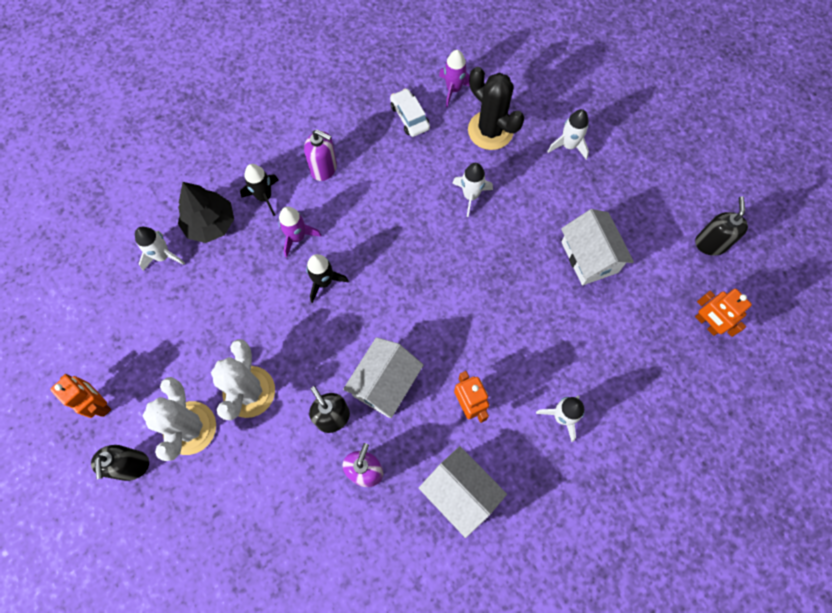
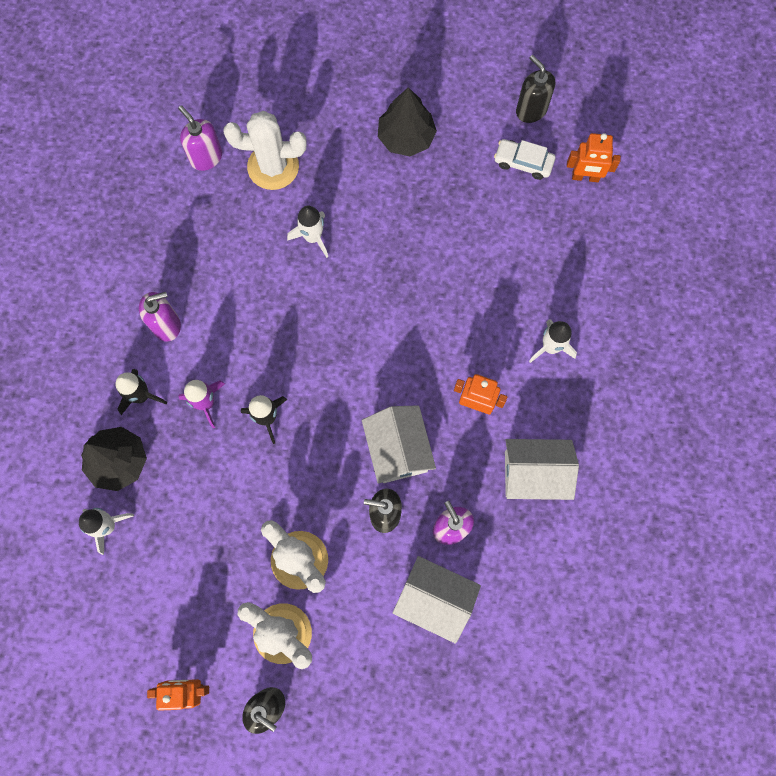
camera: 45 degrees left, 5 degrees up
(409, 117) = (193, 215): white car -> white car (523, 162)
(453, 89) = (206, 157): purple rocket -> purple soap dispenser
(490, 130) = (273, 167): black cactus -> white cactus
(568, 145) = (349, 124): white rocket -> none
(589, 257) = (453, 203): white house -> white house (435, 599)
(599, 186) = (406, 137): none -> black tree

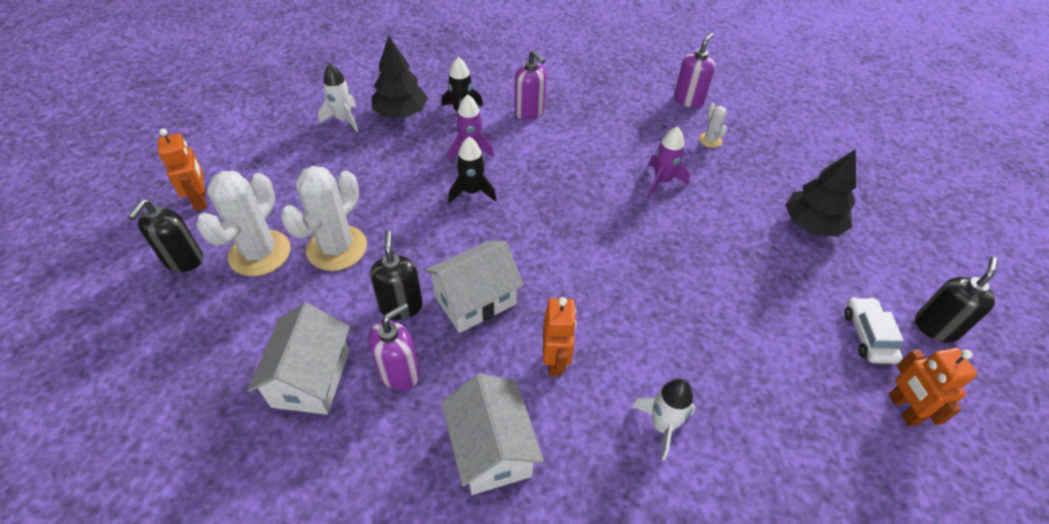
camera: 70 degrees right, 25 degrees down
(273, 167) = (710, 140): white cactus -> white cactus, size x0.46
(312, 237) = (662, 181): white rocket -> purple rocket

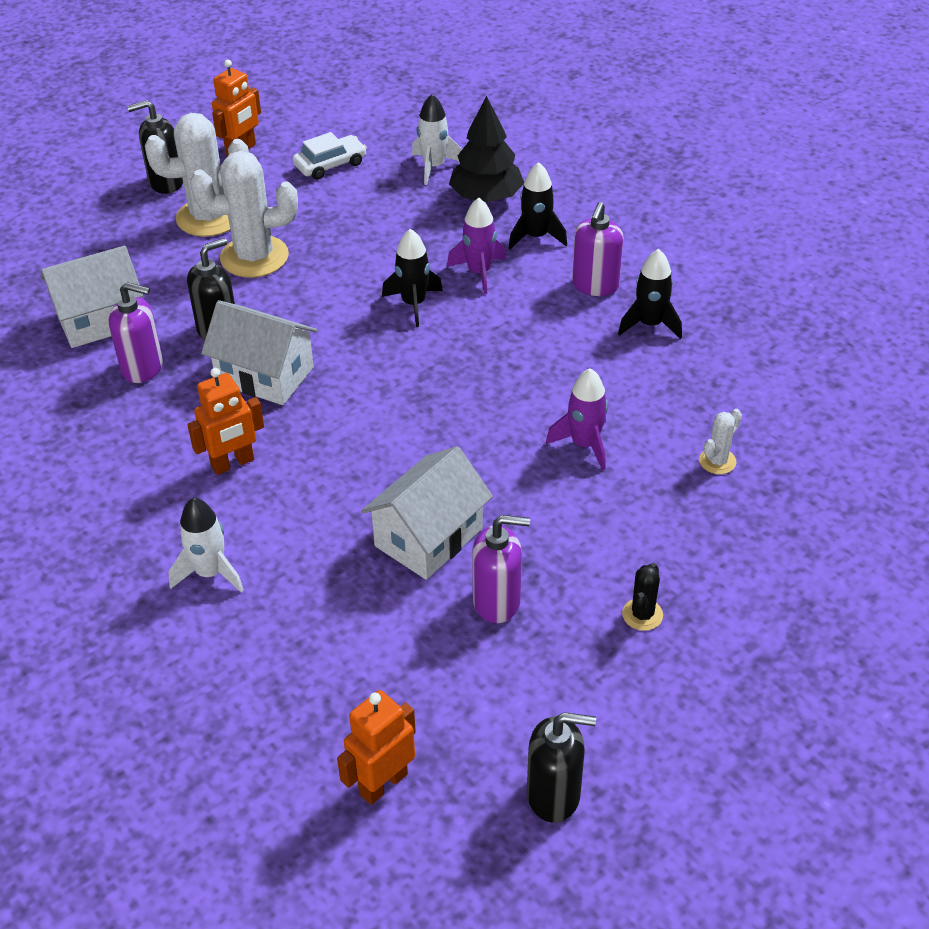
camera: 60 degrees right, 5 degrees down
(491, 449) = (103, 463): white house -> white house (428, 537)
(582, 109) = (650, 324): none -> black rocket
(688, 100) = (785, 411): purple soap dispenser -> purple soap dispenser (497, 601)
(811, 224) = (642, 614): black tree -> black cactus
(868, 335) = (479, 723): white car -> white car (330, 165)

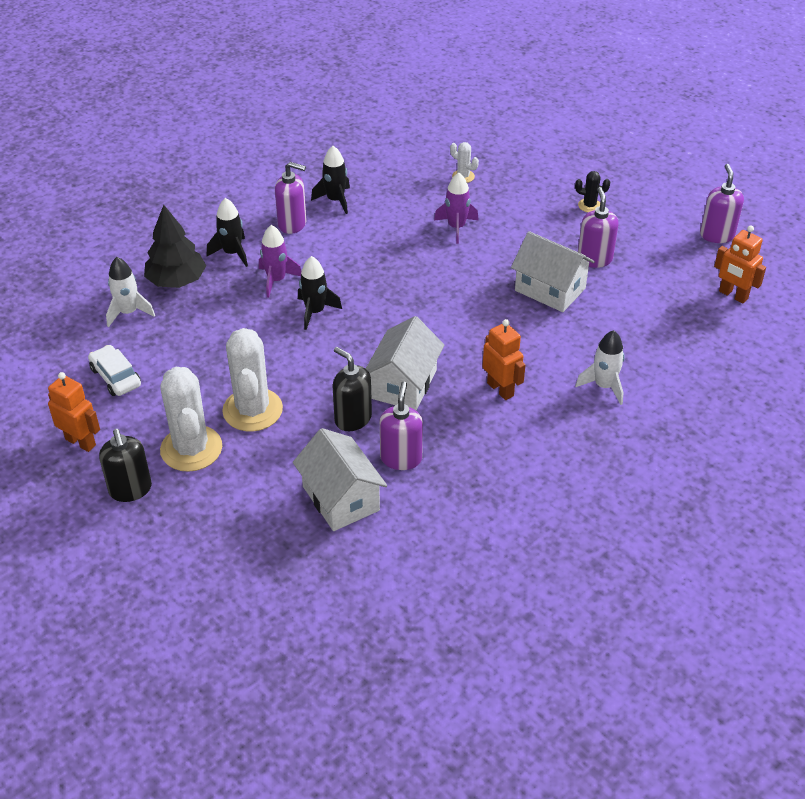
camera: 95 degrees left, 0 degrees up
(554, 795) = (717, 235): black soap dispenser -> purple soap dispenser

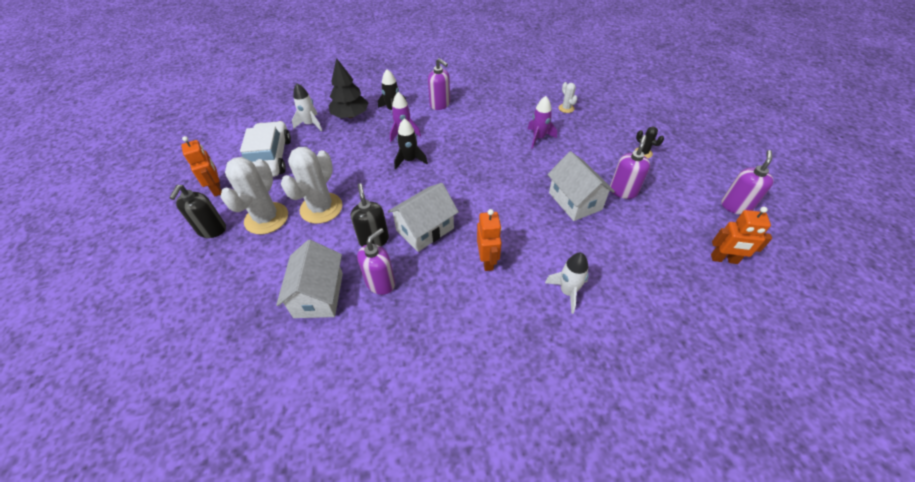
camera: 30 degrees right, 5 degrees up
(116, 377) = (270, 158): white car -> white car, size x1.78
(335, 200) = (476, 99): black rocket -> none
(733, 295) = (724, 259): orange robot -> orange robot turned 60 degrees counterclockwise

